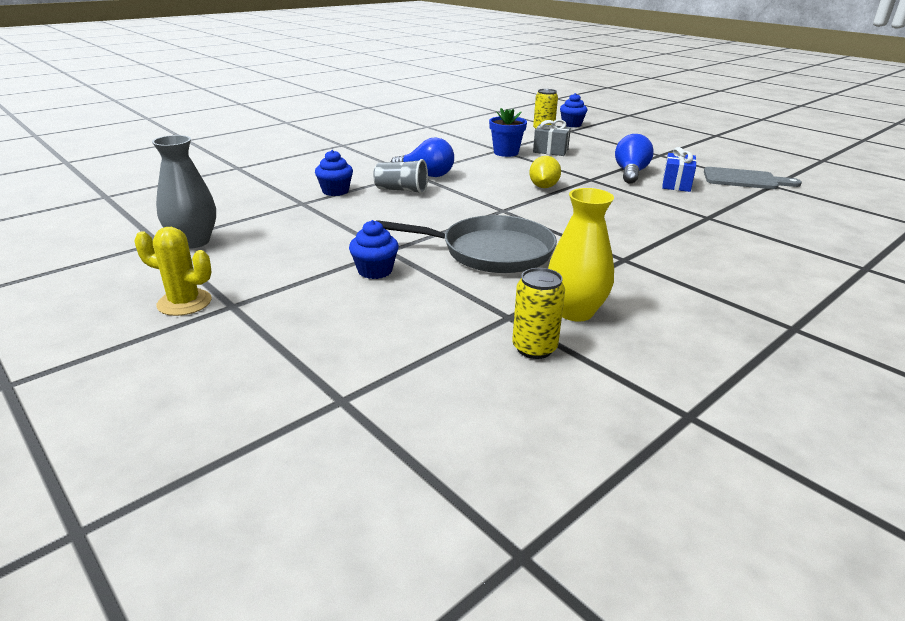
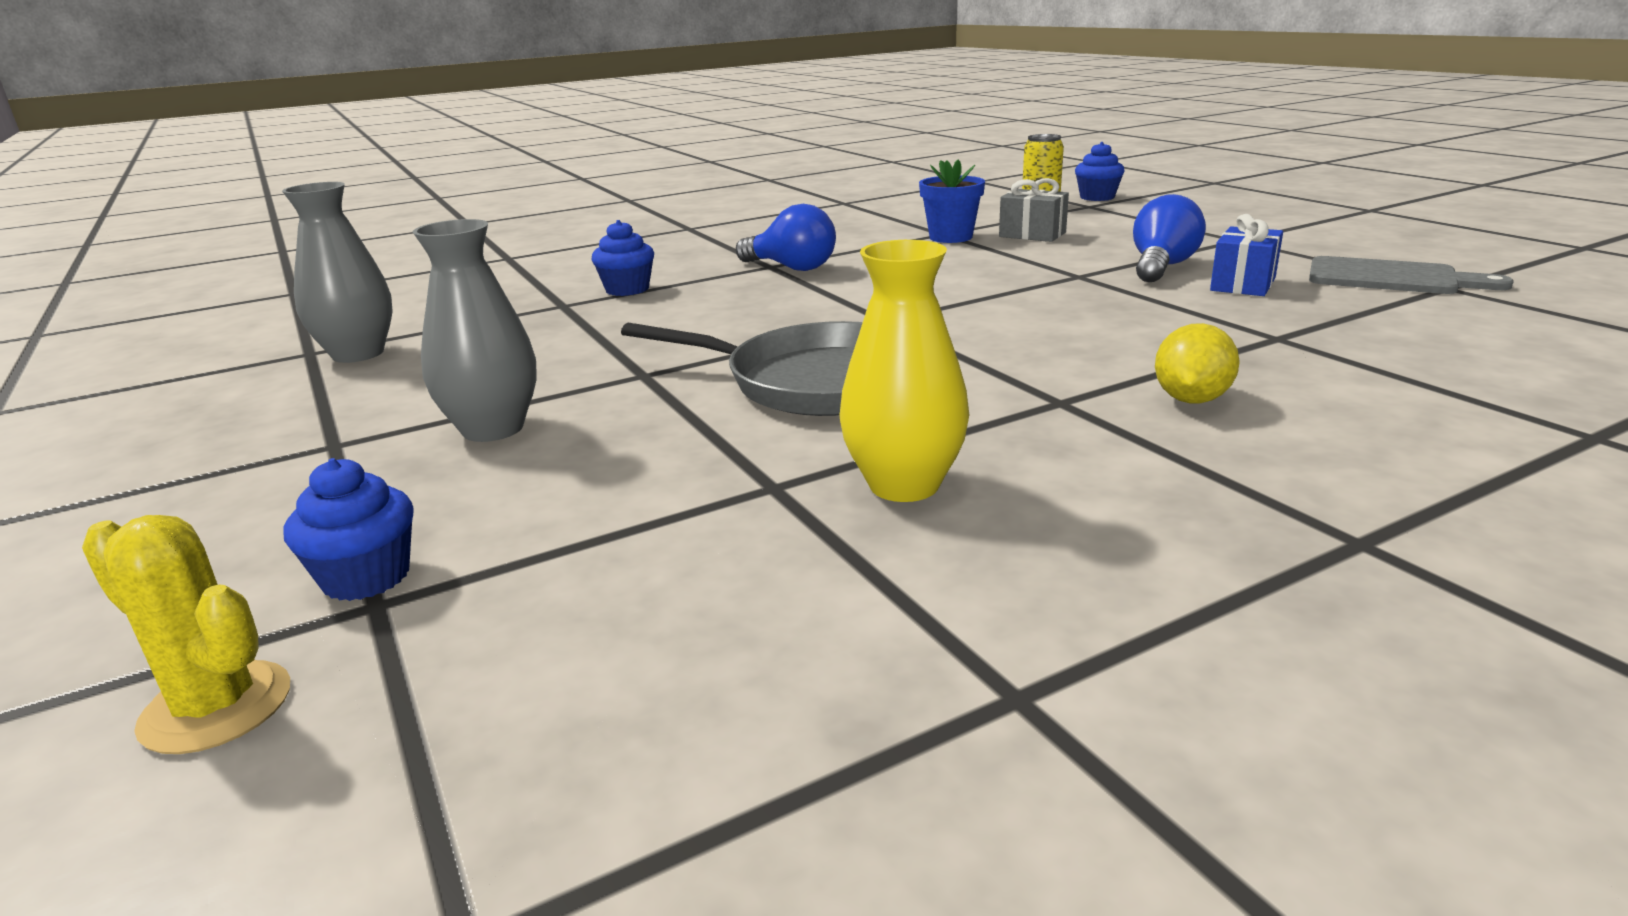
camera: 15 degrees right, 5 degrees down
(184, 303) = (269, 437): yellow cactus -> yellow cactus (216, 707)
(324, 290) = (493, 429): none -> grey vase
(375, 271) = (597, 404): blue cupcake -> blue cupcake (366, 577)
(401, 190) = (733, 289): grey cup -> none
(534, 348) = (782, 543): yellow can -> none
(543, 187) = (982, 286): yellow lemon -> yellow lemon (1191, 400)

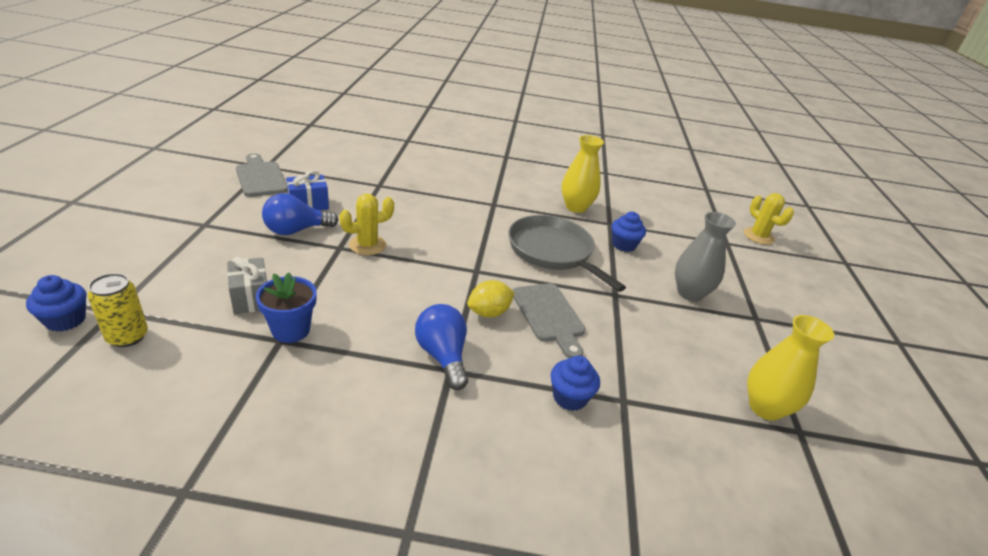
camera: 150 degrees left, 10 degrees up
(358, 354) = (765, 408): grey vase -> yellow vase
(366, 577) = (731, 251): blue cupcake -> blue cupcake (623, 245)
(720, 322) = (549, 315): none -> grey cutting board
(1061, 287) = (367, 245): none -> yellow cactus
(1191, 400) = (460, 186): yellow lemon -> yellow lemon (489, 313)

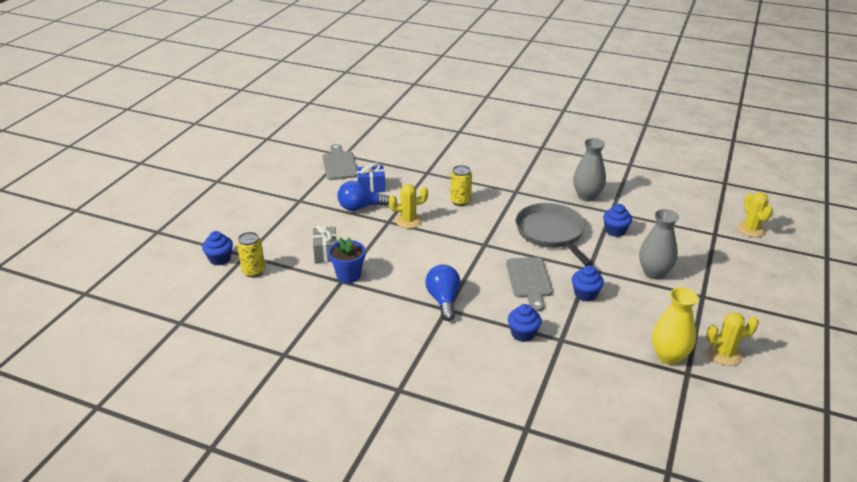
camera: 20 degrees right, 0 degrees up
(430, 218) = (460, 201): none -> yellow can
(489, 313) = (484, 275): yellow lemon -> none
(576, 207) = (587, 196): yellow vase -> grey vase
(625, 329) = (585, 294): none -> blue cupcake
(823, 395) = (724, 354): none -> yellow cactus

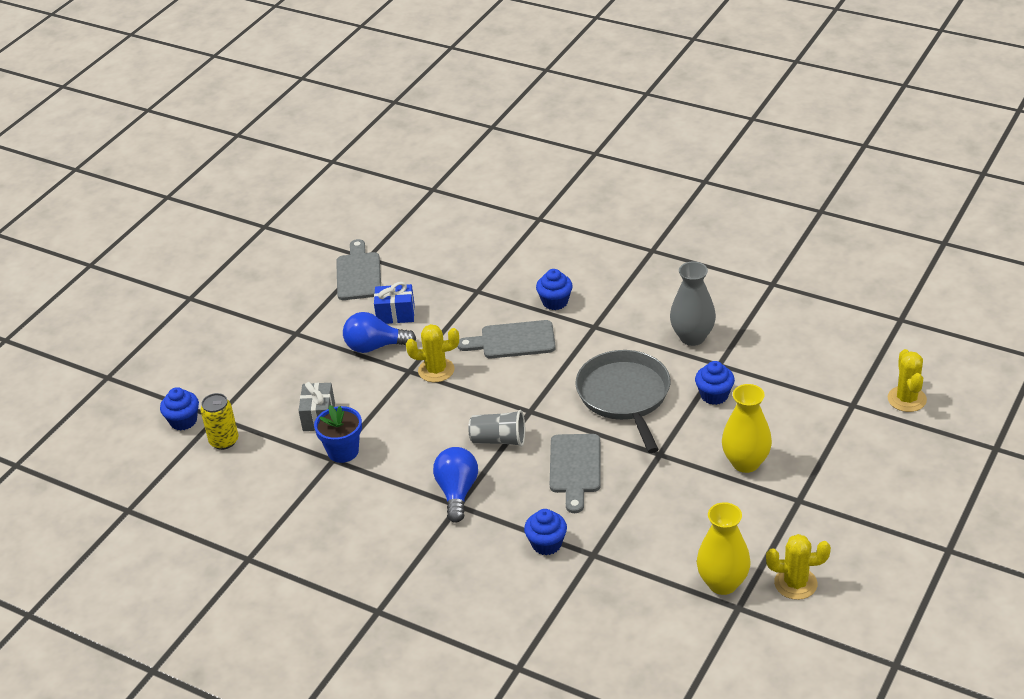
camera: 10 degrees right, 5 degrees up
(460, 201) = (513, 340): yellow can -> grey cutting board
(466, 264) = (499, 440): none -> grey cup
(585, 294) = (643, 491): blue cupcake -> blue cupcake (555, 302)
(654, 273) = (745, 463): grey vase -> yellow vase

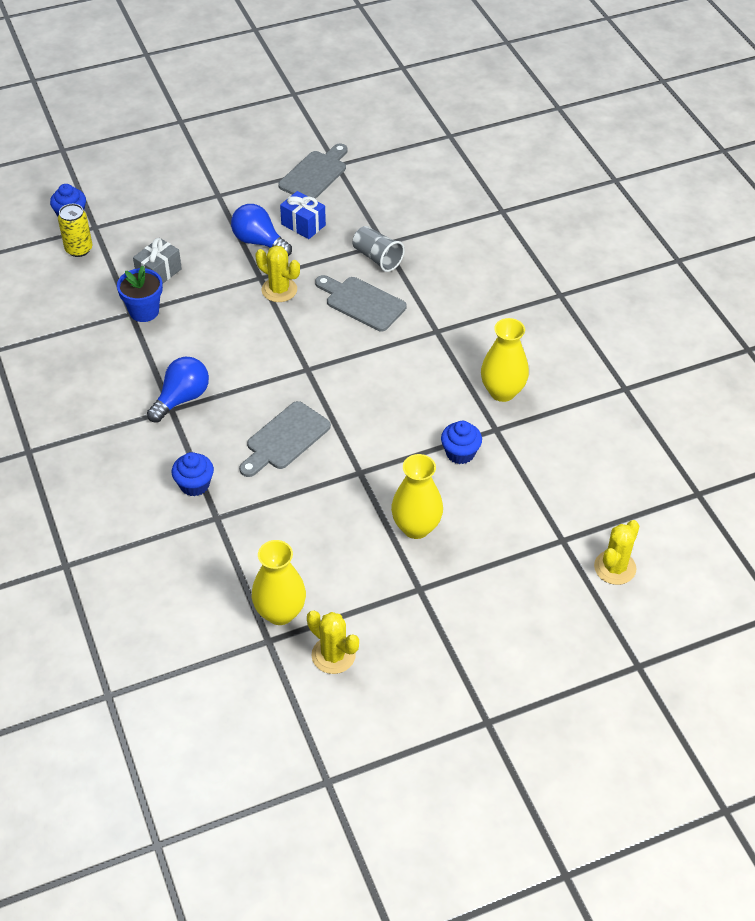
camera: 35 degrees right, 10 degrees up
(499, 440) = (258, 377): grey cup -> grey cup (377, 258)
(555, 302) = (431, 290): blue cupcake -> none
(624, 396) = (390, 405): grey pan -> none
(692, 337) = (502, 391): grey vase -> yellow vase

